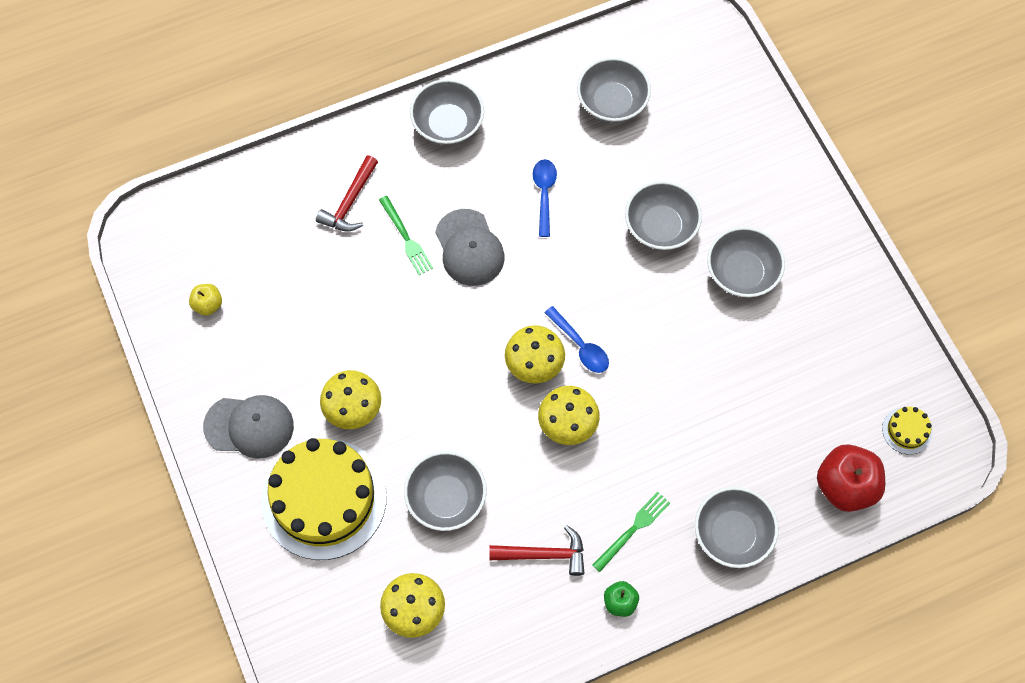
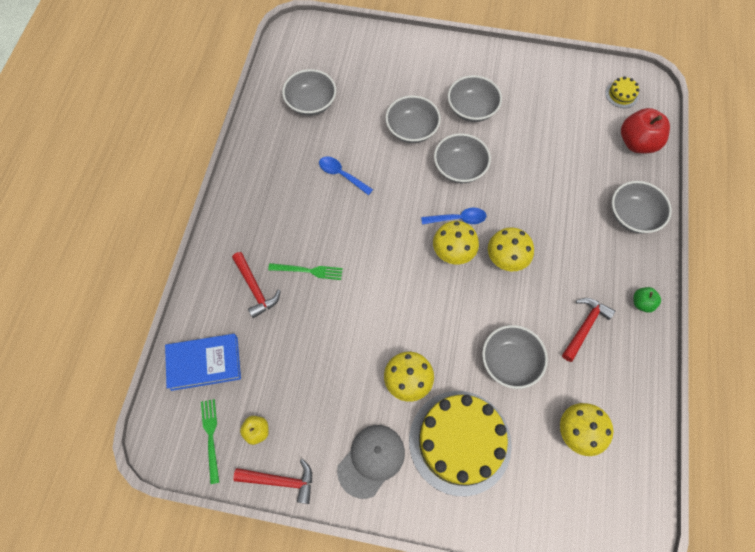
camera: 55 degrees left, 0 degrees up
(176, 357) = (280, 481): none -> red hammer
(241, 212) = (204, 363): none -> blue book
(448, 124) = (249, 197): grey bowl -> grey bowl (459, 168)
(469, 248) = (345, 238): grey cap -> none
(633, 530) = (598, 266): green fork -> green fork (211, 437)

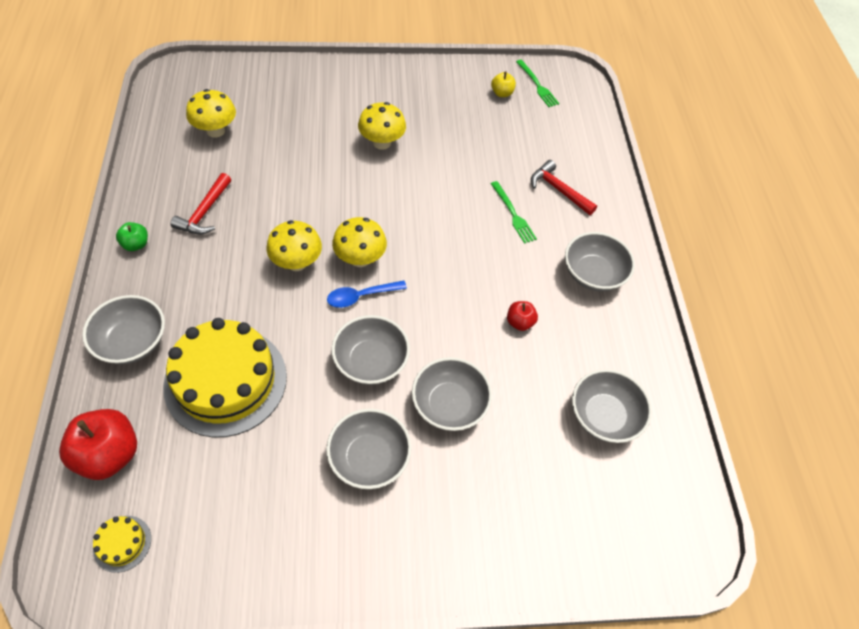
camera: 160 degrees right, 10 degrees down
(204, 363) = (572, 128): blue book -> none
(280, 481) = (468, 69): red hammer -> none
(308, 271) = (513, 214): green fork -> green fork turned 105 degrees counterclockwise
(341, 175) = (519, 322): blue spoon -> red apple
(371, 460) = (399, 89): grey cap -> none
(459, 442) = (325, 110): yellow cake -> yellow cake (225, 381)
(510, 362) = (284, 171): grey bowl -> grey bowl (593, 274)

